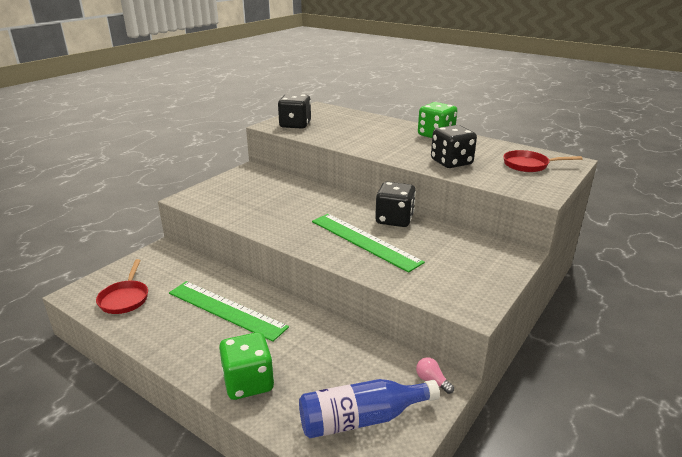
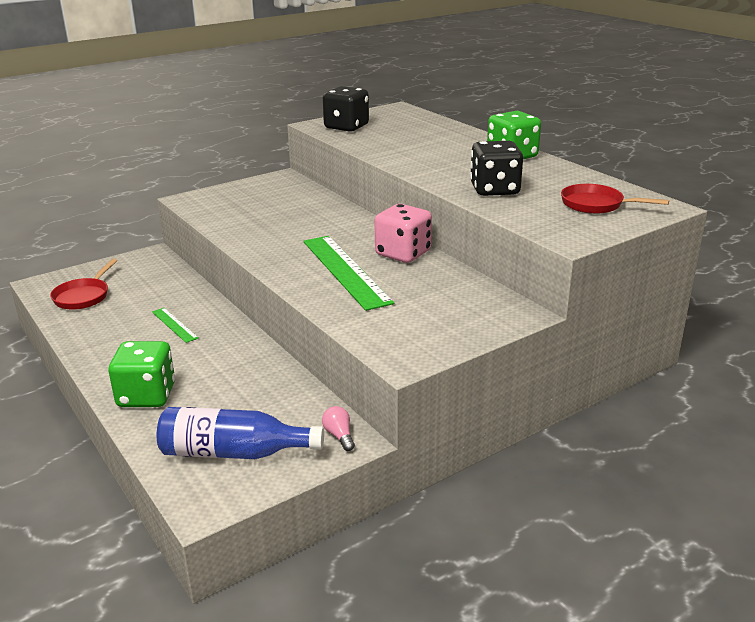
camera: 20 degrees right, 0 degrees up
(226, 309) = (174, 325): green ruler -> green ruler, size x0.48
(394, 219) = (403, 253): black dice -> pink dice

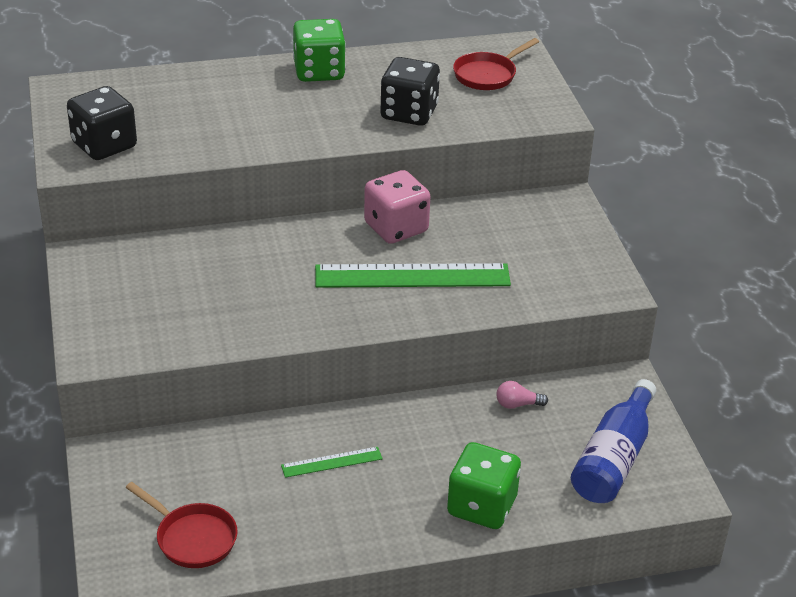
camera: 70 degrees left, 10 degrees up
(339, 435) = (616, 386): pink light bulb -> pink light bulb (517, 404)

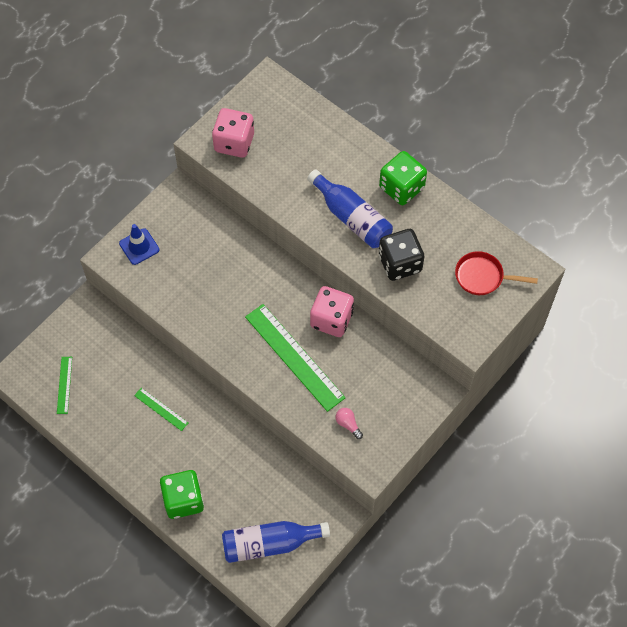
camera: 55 degrees right, 25 degrees up
(104, 145) = (234, 143): black dice -> pink dice
(110, 324) = (139, 246): none -> blue traffic cone
(192, 538) = (64, 385): red pan -> green ruler
(312, 116) = (352, 217): none -> blue bottle
(517, 404) = (275, 469): pink light bulb -> pink light bulb (348, 424)

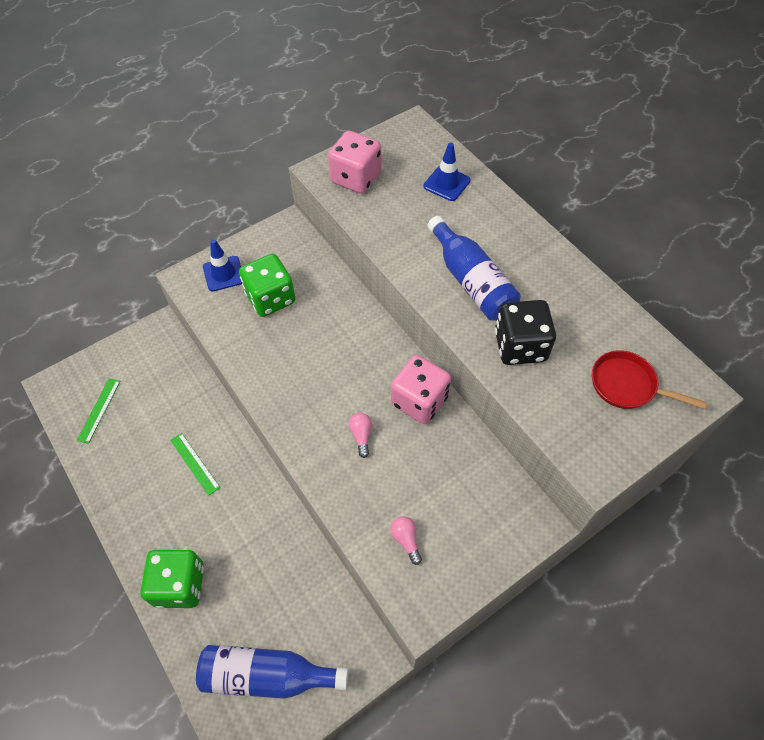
camera: 15 degrees right, 5 degrees down
(294, 357) = (361, 436): green ruler -> pink light bulb
(311, 132) = (446, 183): none -> blue traffic cone
(401, 188) = (541, 260): green dice -> green dice (270, 298)

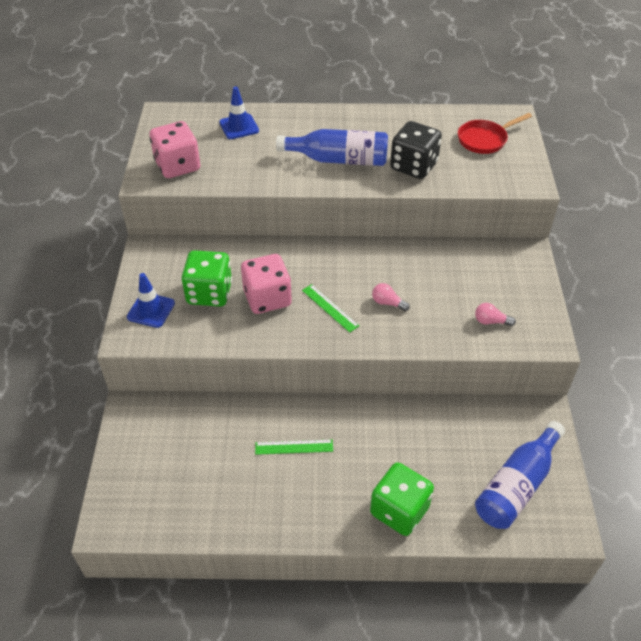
camera: 55 degrees left, 10 degrees down
(99, 410) = (172, 496): green ruler -> green ruler (330, 308)
(419, 401) = (386, 258): pink dice -> pink dice (267, 298)

